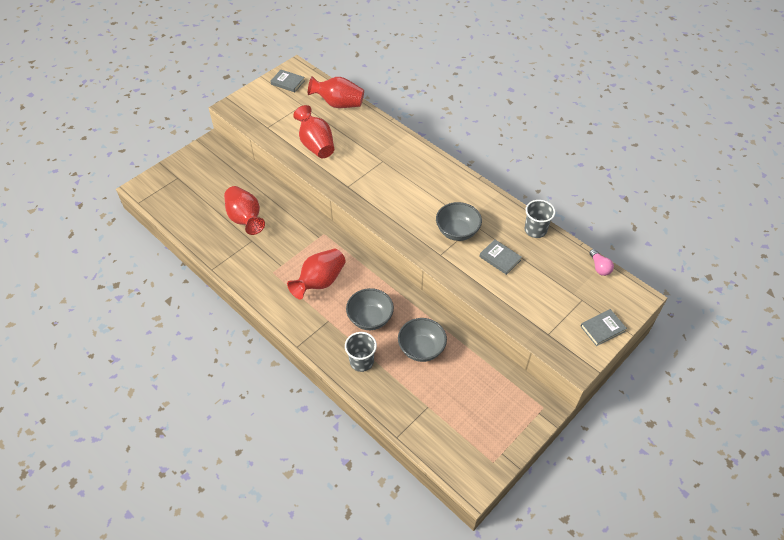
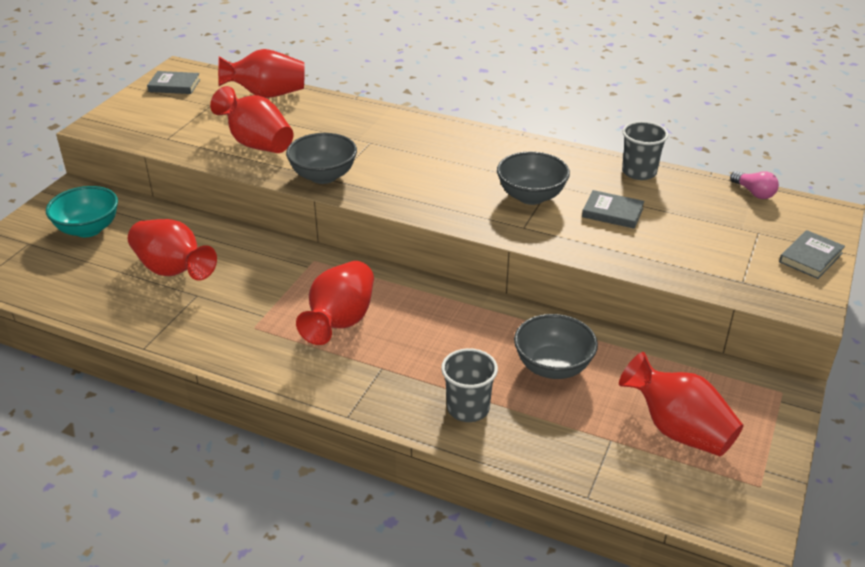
camera: 20 degrees left, 15 degrees down
(211, 176) = (88, 229): none -> turquoise bowl
(370, 318) = (449, 348): grey bowl -> grey bowl (323, 176)
(468, 412) = (678, 429): none -> red vase

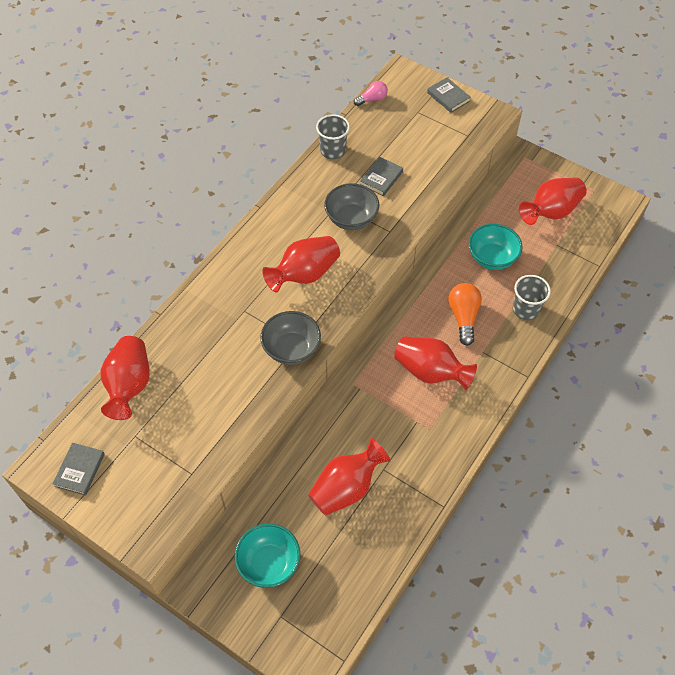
camera: 80 degrees left, 20 degrees up
(257, 143) = (223, 397): red vase -> red vase (304, 274)
(436, 345) = (463, 317): none -> orange light bulb
(553, 367) = (492, 258): grey bowl -> turquoise bowl

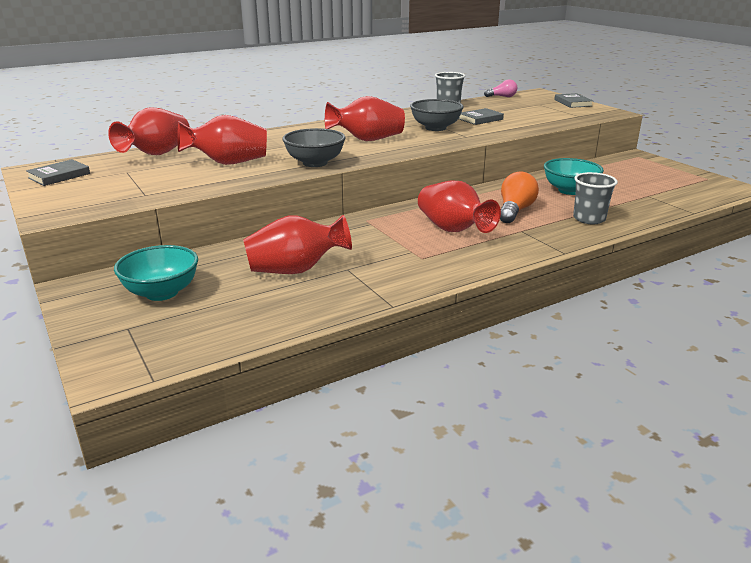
camera: 25 degrees right, 30 degrees down
(551, 212) = (651, 181): red vase -> red vase (228, 163)

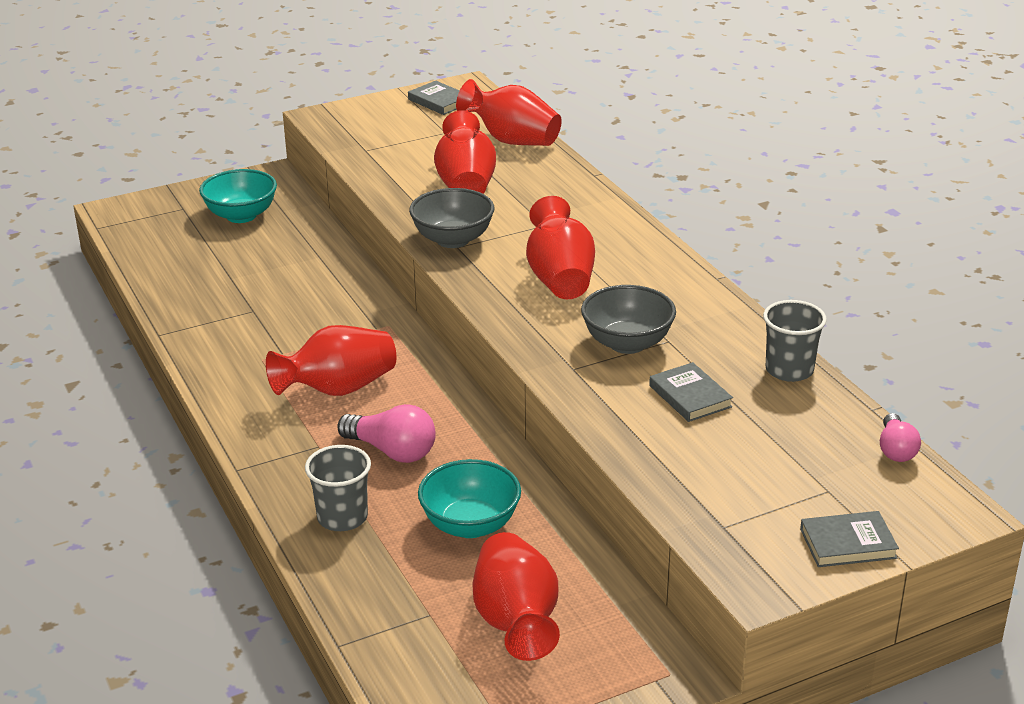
camera: 95 degrees right, 5 degrees up
(296, 270) = (262, 280): red vase -> red vase (516, 621)
(515, 211) = (392, 451): orange light bulb -> pink light bulb

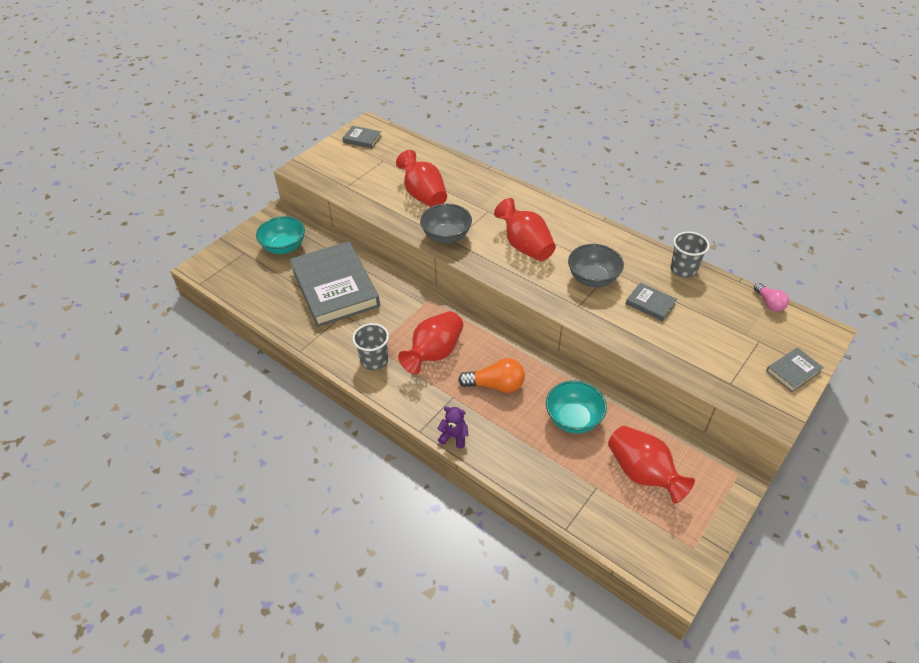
camera: 25 degrees left, 15 degrees up
(269, 277) = (335, 287): none -> grey book
(278, 490) = (454, 436): none -> purple teddy bear
(342, 517) = (503, 441): grey cup -> grey cup (374, 360)
(392, 451) = (496, 385): pink light bulb -> orange light bulb
(512, 140) = (425, 156): red vase -> none

